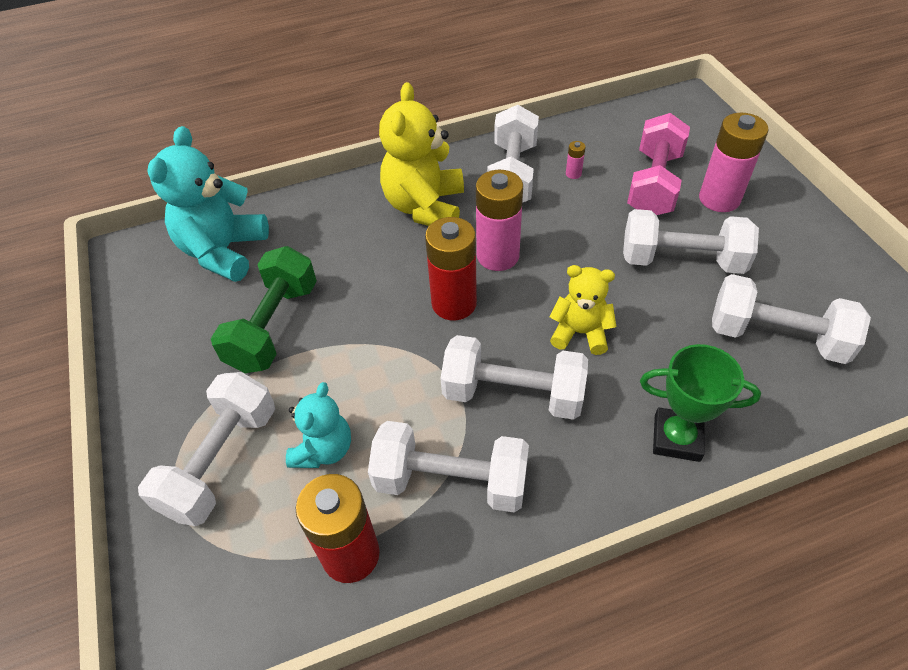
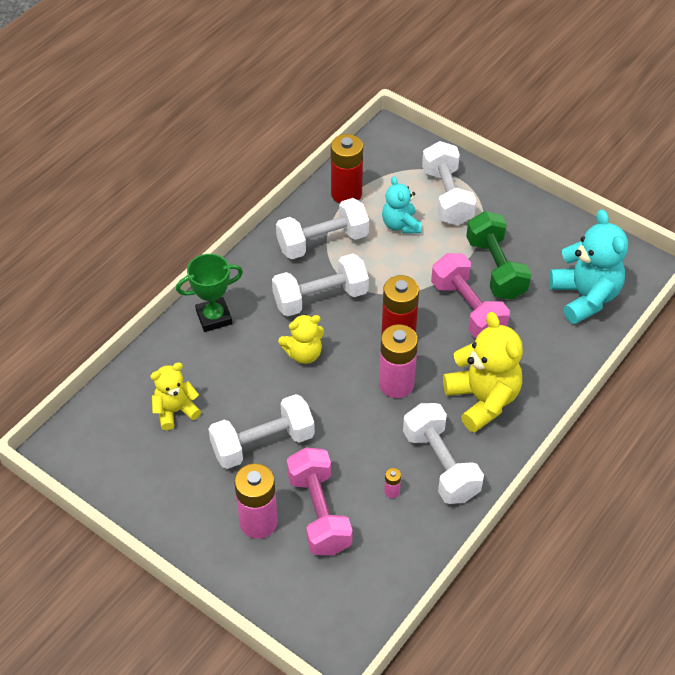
camera: 145 degrees right, 0 degrees up
(352, 296) = (468, 309): none -> pink dumbbell
(776, 337) = (175, 411): white dumbbell -> yellow teddy bear

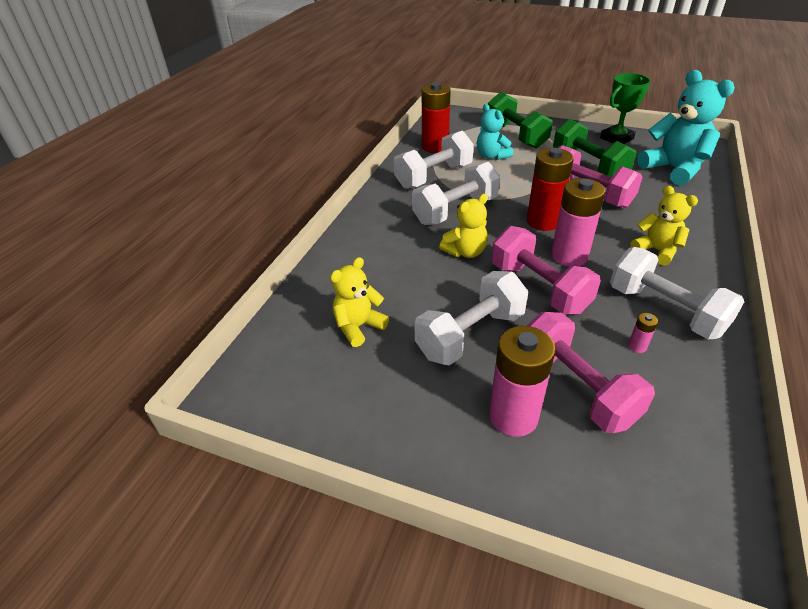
camera: 15 degrees left, 10 degrees down
(214, 317) = (362, 243): green trophy -> green trophy (616, 138)
(347, 412) = (539, 288): none -> pink dumbbell
(447, 196) = (516, 135): white dumbbell -> green dumbbell
(482, 400) = (657, 251): yellow teddy bear -> yellow teddy bear, size x0.60

